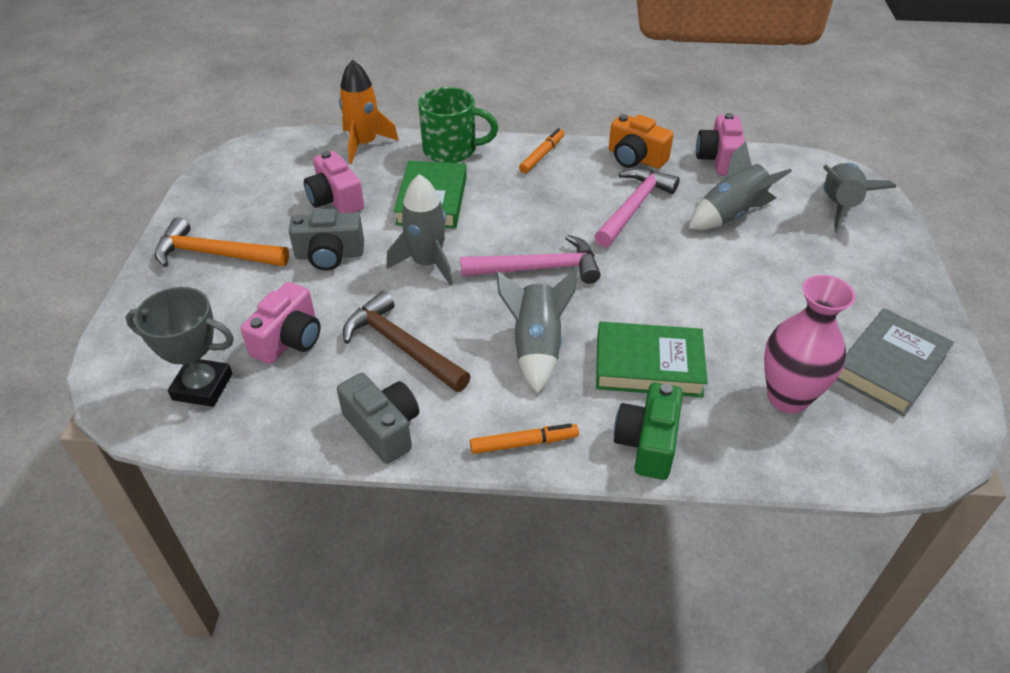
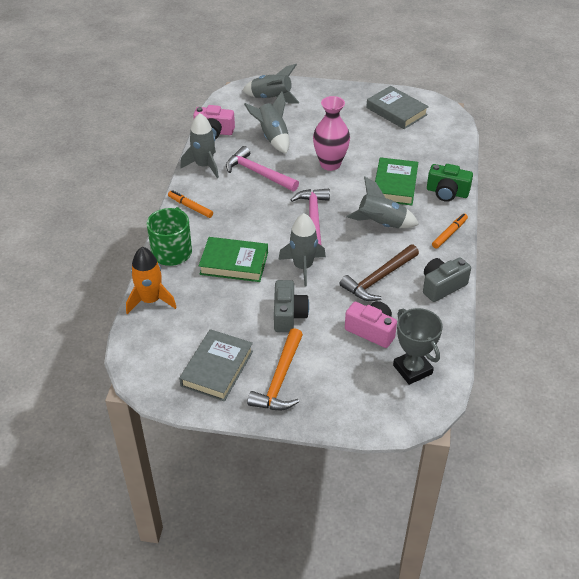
camera: 85 degrees left, 0 degrees up
(202, 387) = (412, 369): grey trophy -> grey trophy turned 45 degrees counterclockwise
(244, 202) = (217, 368): none -> grey book
(335, 199) = (223, 315): pink camera -> none
(524, 443) = (449, 234): orange marker -> orange marker turned 45 degrees clockwise
(635, 158) = (204, 165): orange camera -> grey rocket
(787, 397) = (416, 145): pink vase -> pink vase (330, 164)

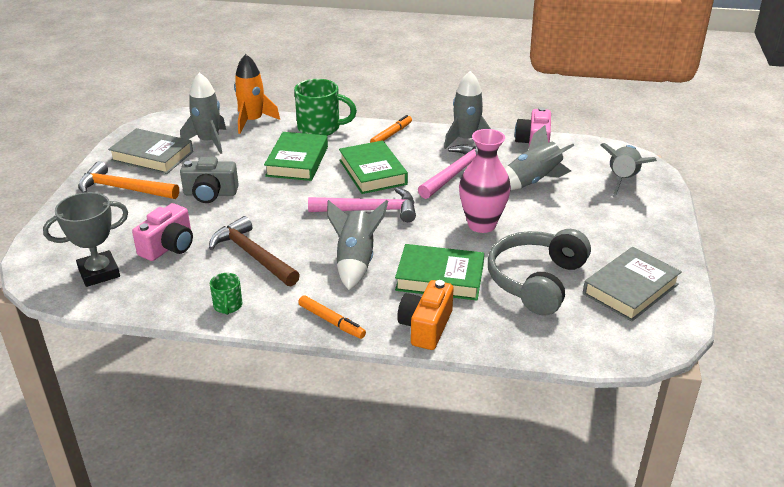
camera: 90 degrees right, 10 degrees down
(255, 217) = (373, 172): none -> green book
(303, 267) = (284, 203): grey rocket -> grey rocket (208, 141)
(393, 145) = (536, 281): none -> grey headphones
(442, 286) = (228, 306): grey camera -> green mug
(447, 192) = (426, 327): green camera -> orange camera

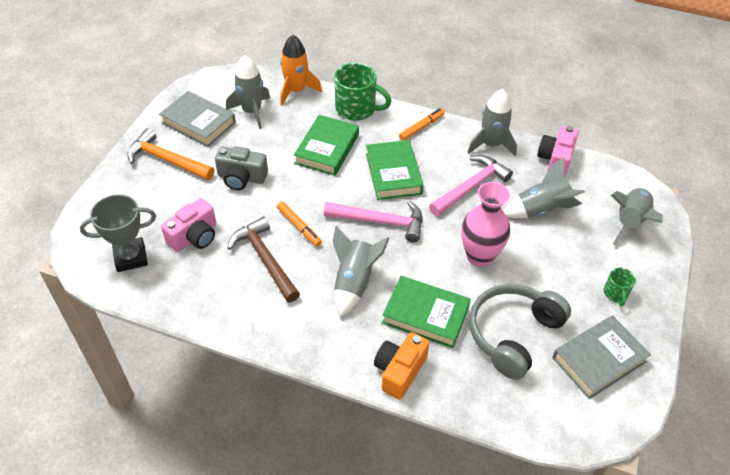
camera: 10 degrees right, 15 degrees up
(228, 306) = (232, 315): green mug -> green mug (615, 293)
(331, 321) = (318, 349): orange marker -> orange marker (299, 227)

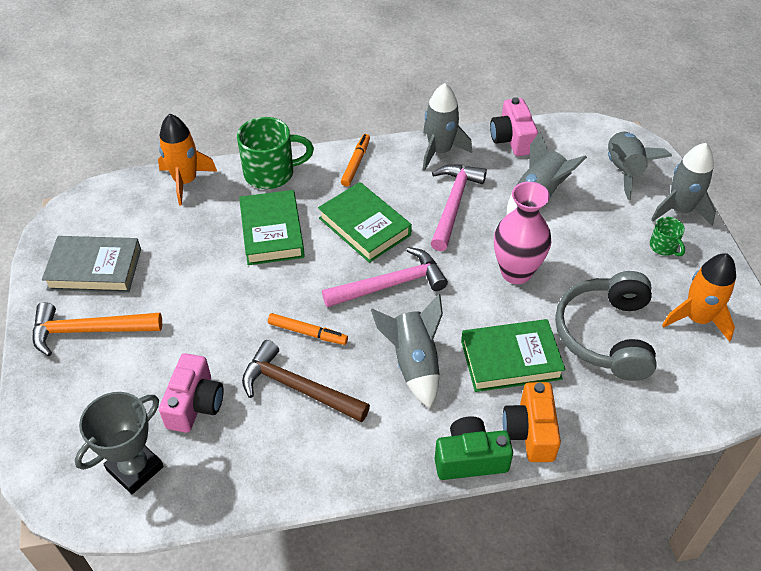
camera: 30 degrees left, 0 degrees up
(241, 178) = (198, 309): grey camera -> none
(252, 111) = (151, 227): grey rocket -> grey rocket (680, 210)
(342, 366) = (470, 459): none -> green camera
(598, 359) = (697, 318): grey book -> orange rocket

